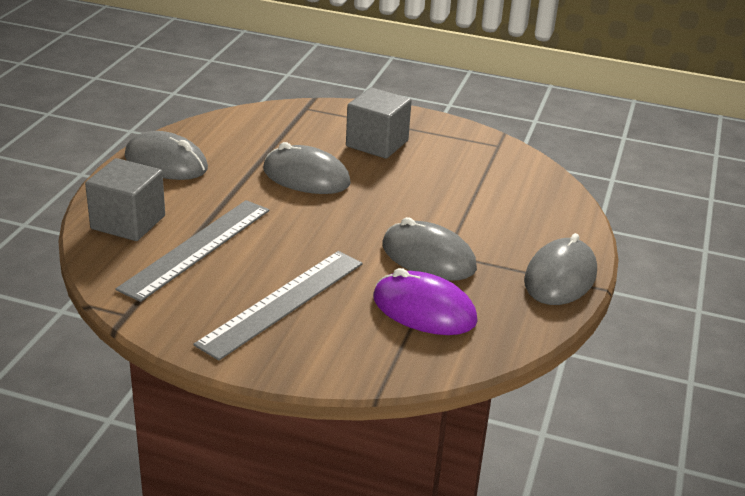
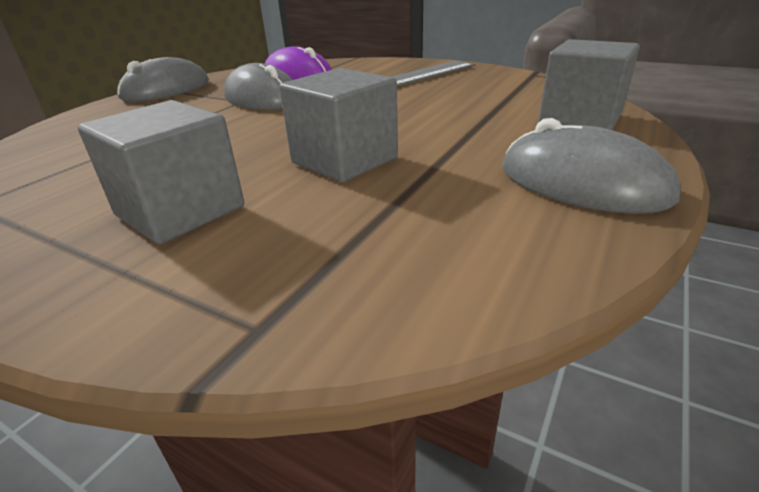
camera: 165 degrees left, 0 degrees up
(197, 248) = (488, 102): grey ruler -> none
(306, 177) = (344, 160): grey mouse -> grey cube

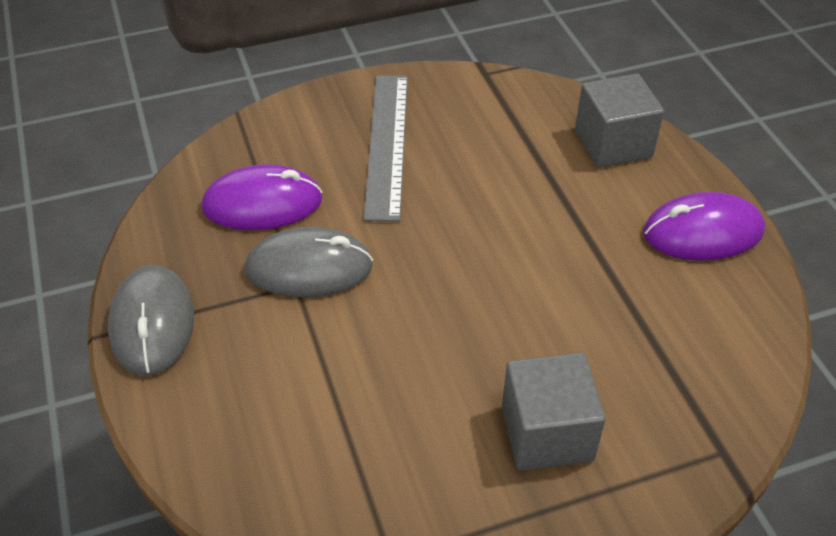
camera: 50 degrees left, 15 degrees up
(344, 160) = (549, 307): grey cube -> none
(582, 182) = (702, 232): grey mouse -> purple mouse

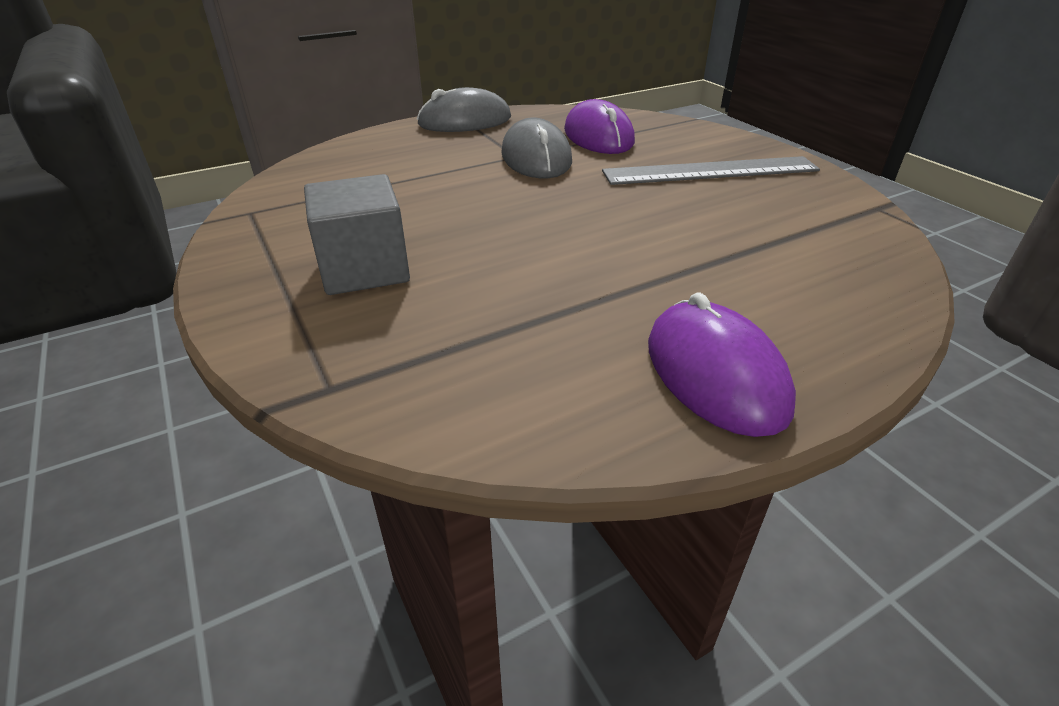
camera: 80 degrees right, 10 degrees down
(613, 144) = (837, 294): grey cube -> none

